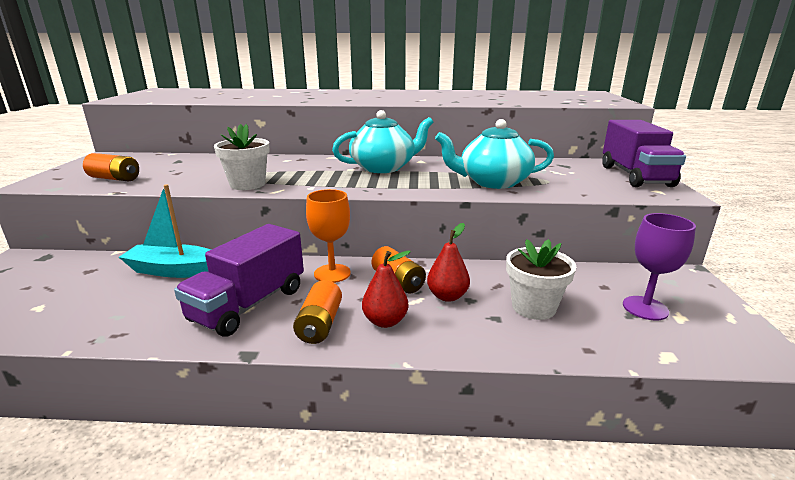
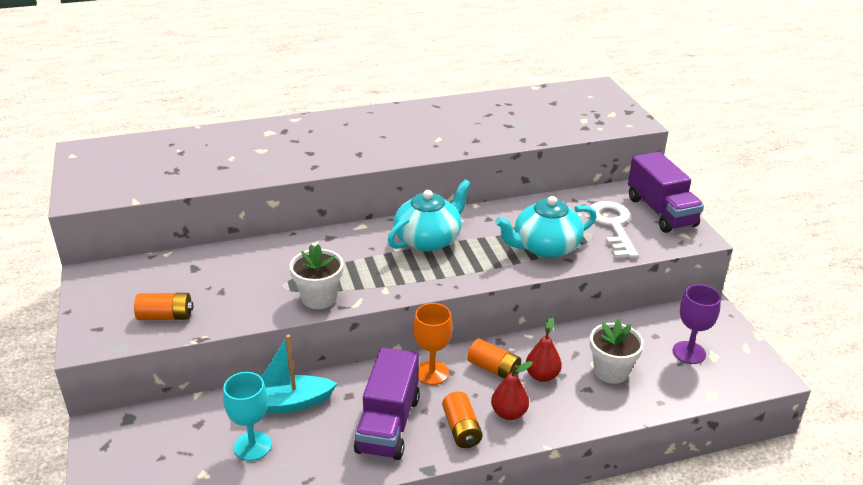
camera: 20 degrees left, 10 degrees up
(108, 295) = (252, 446): none -> turquoise goblet
(575, 178) = (612, 226): none -> white key

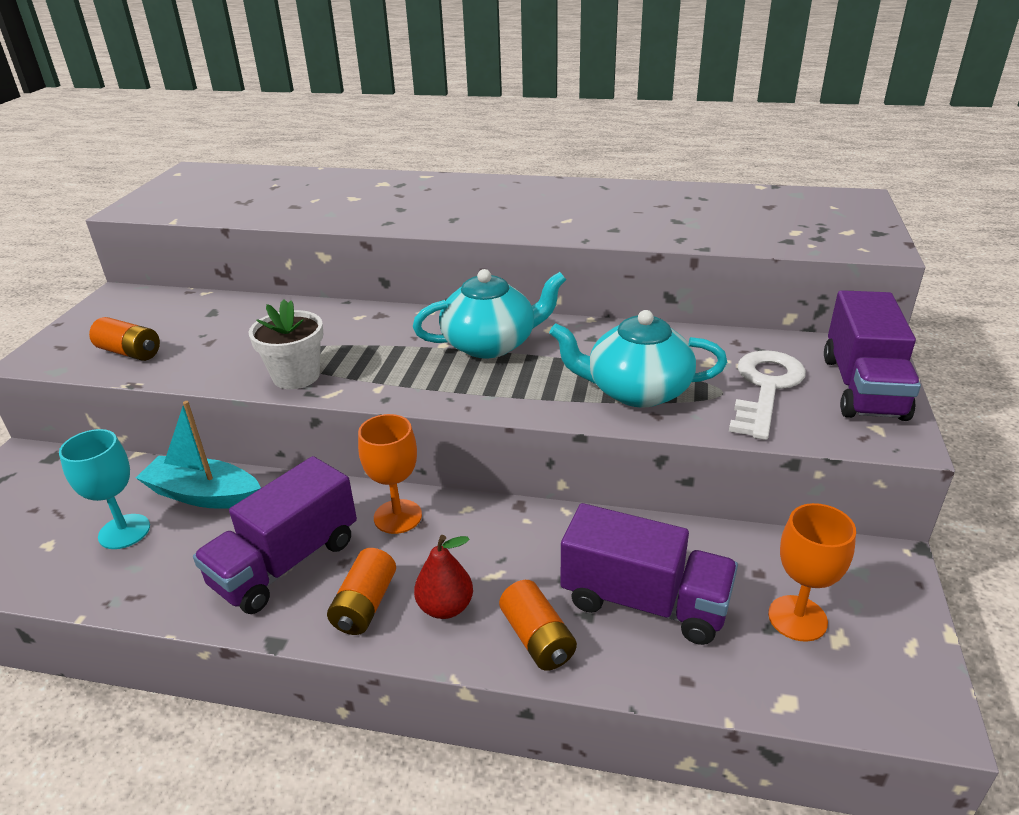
camera: 30 degrees right, 0 degrees up
(494, 369) = (479, 539): orange battery -> orange battery (537, 638)
(542, 375) = (536, 571): red pear -> none
(611, 371) = (644, 602): white flower pot -> purple truck
(689, 352) = (797, 618): purple goblet -> orange goblet

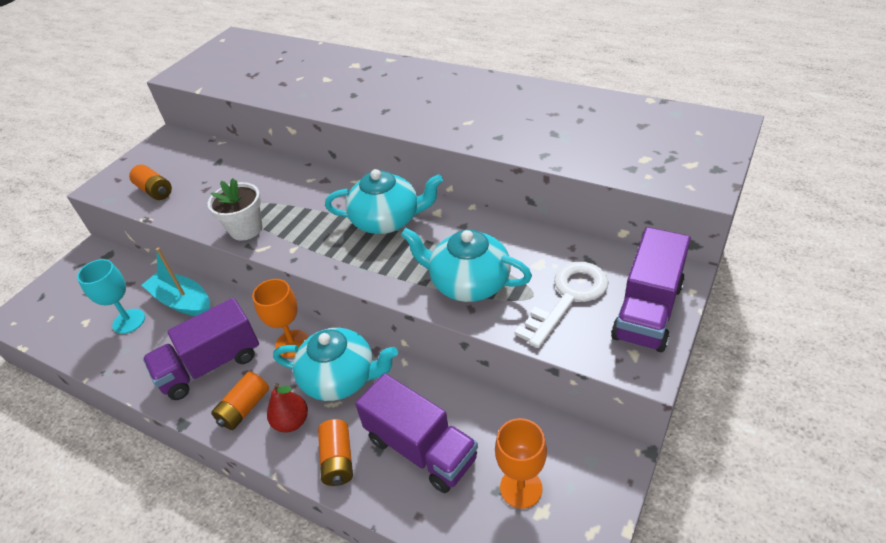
camera: 20 degrees right, 10 degrees up
(489, 543) = (340, 378): none -> turquoise teapot

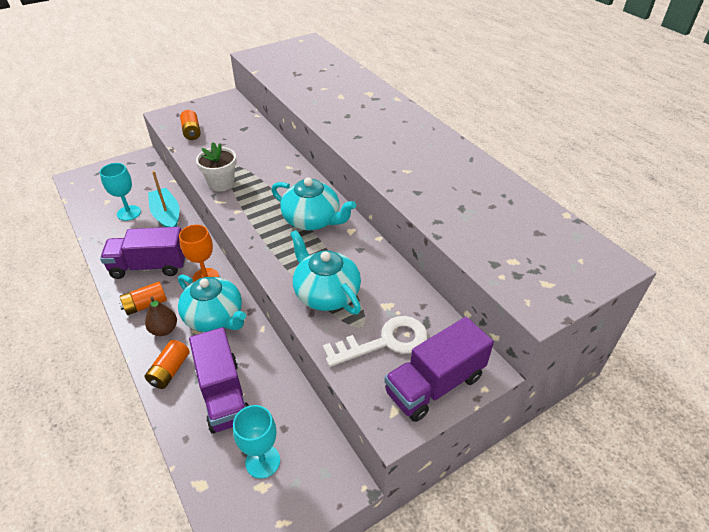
camera: 25 degrees right, 0 degrees up
(292, 422) = (164, 329): red pear -> brown pear
(521, 488) = (262, 461): orange goblet -> turquoise goblet

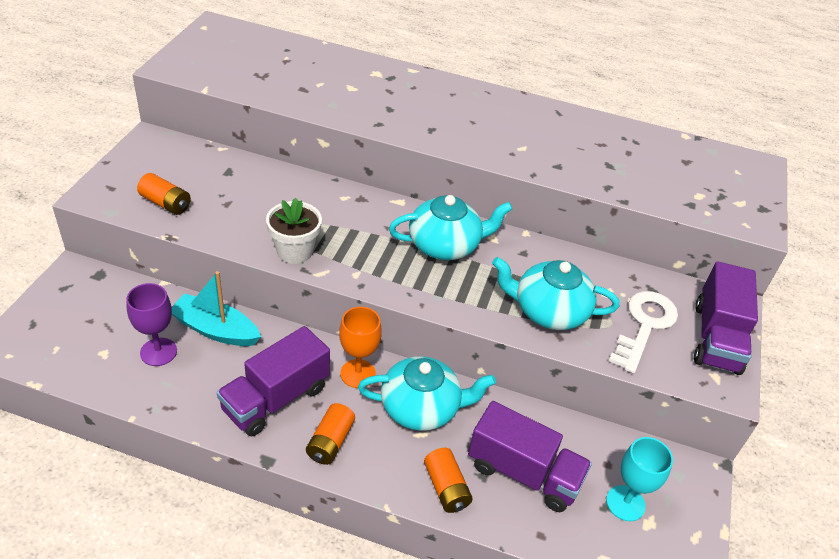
camera: 45 degrees left, 0 degrees up
(129, 213) = (158, 352): turquoise goblet -> purple goblet
(164, 329) = (386, 453): brown pear -> none

